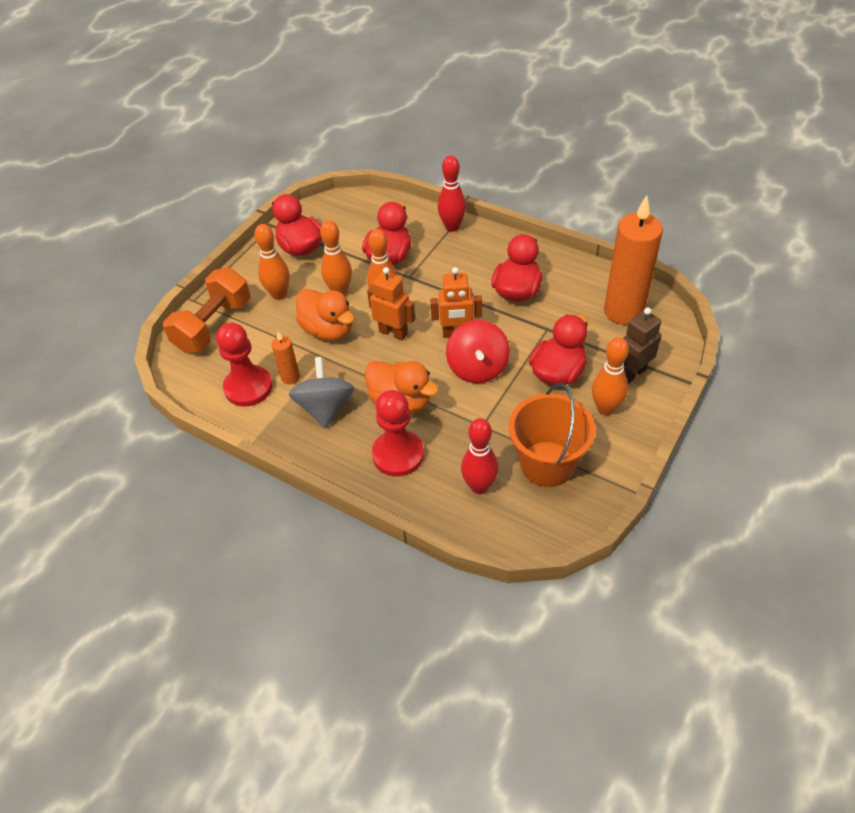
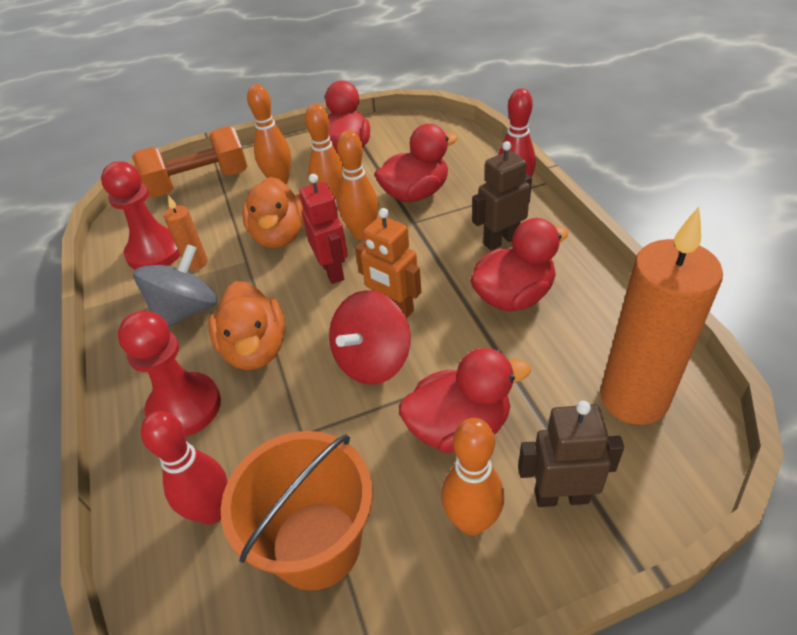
camera: 40 degrees right, 5 degrees down
(393, 333) = (333, 271): orange robot -> red robot
(476, 262) = (500, 240): none -> brown robot

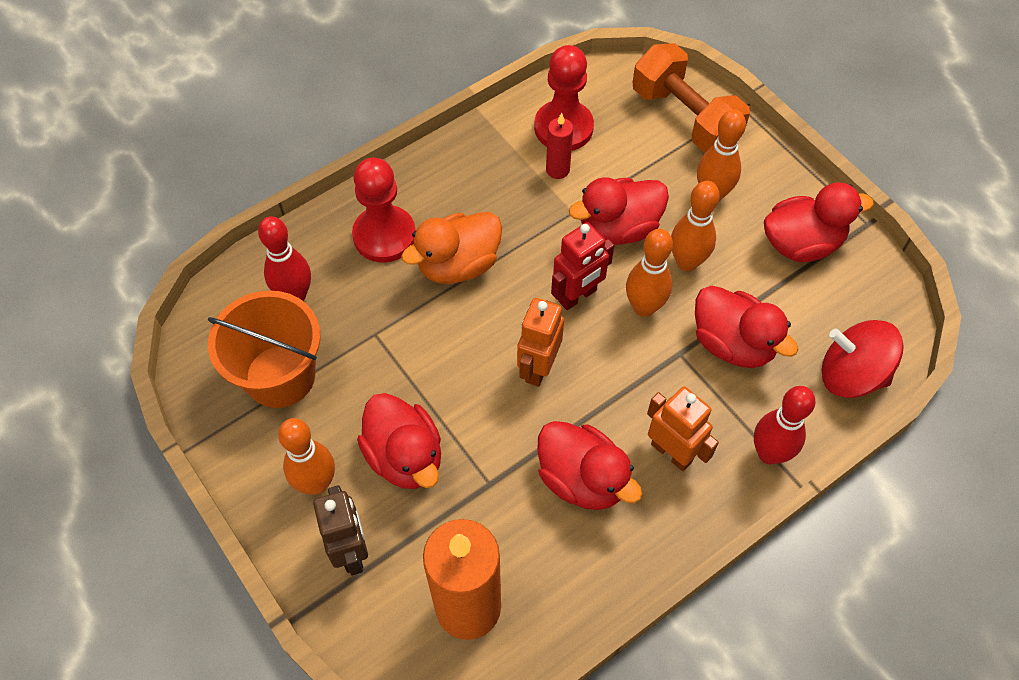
camera: 70 degrees right, 15 degrees up
(186, 310) = (492, 189): grey spinning top -> none
(196, 263) = (557, 170): orange candle -> red candle
(279, 236) = (618, 228): orange duck -> red duck
(372, 361) = (465, 366): red spinning top -> red spinning top (851, 374)
(500, 240) = (671, 452): brown robot -> orange robot

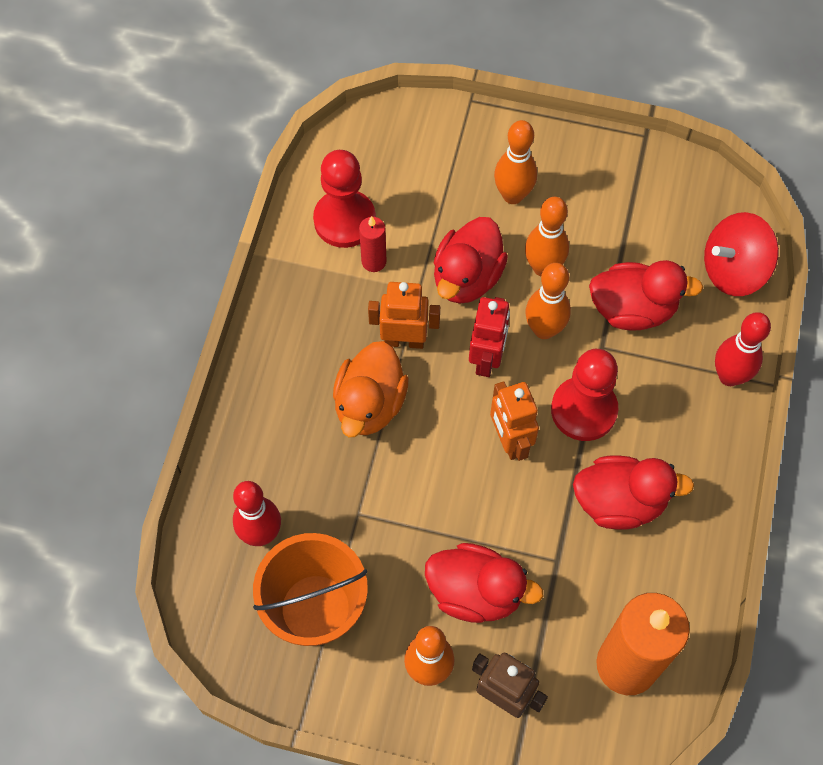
camera: 40 degrees left, 5 degrees up
(384, 236) = (286, 425): red pawn -> red pawn (584, 410)
(671, 452) = (663, 430): orange robot -> orange robot (404, 340)
(685, 117) = (433, 141): orange dumbbell -> none
(801, 243) = (612, 188): red duck -> none

